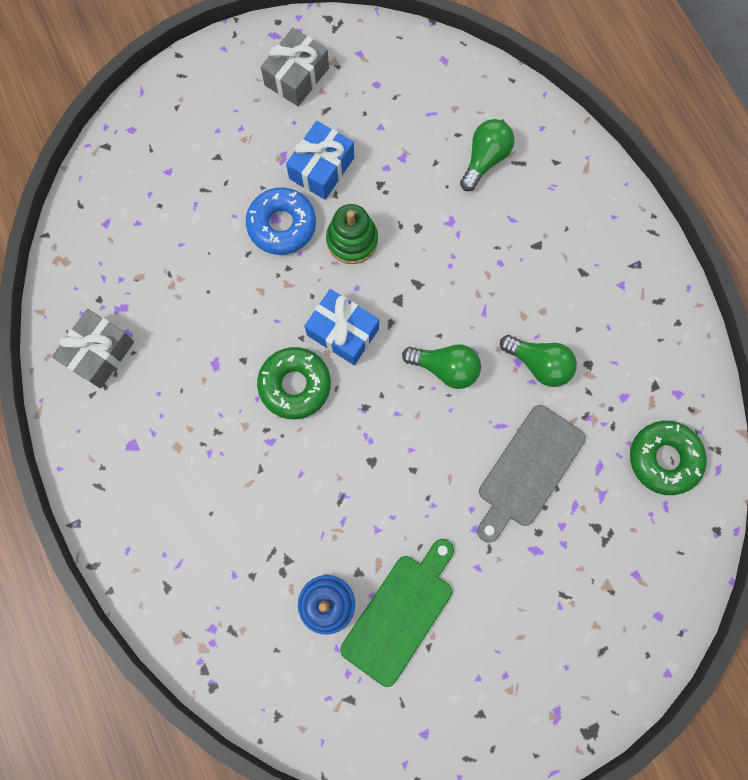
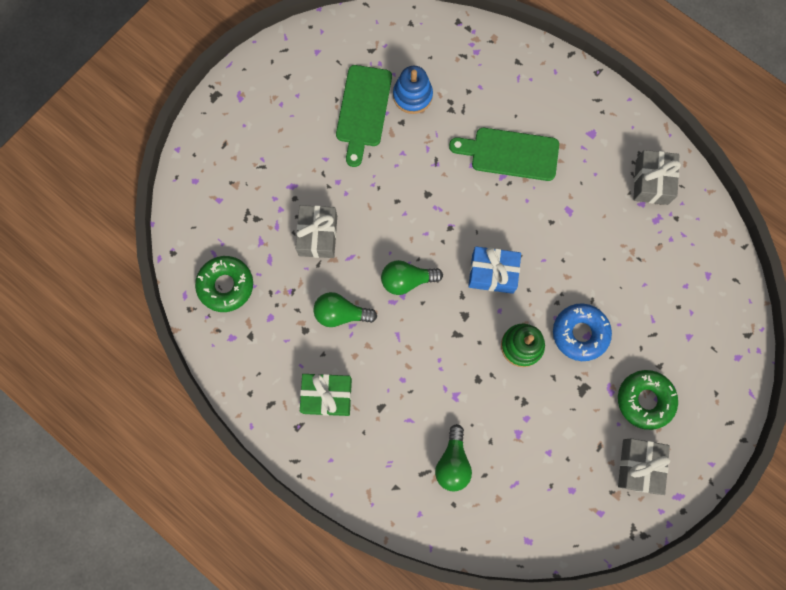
camera: 155 degrees right, 0 degrees up
(245, 465) = (510, 154): none -> green cutting board
(295, 385) = (506, 221): green donut -> green donut (645, 400)
(322, 168) = (575, 394): blue gift -> none
(528, 470) = (318, 235): grey cutting board -> grey gift
(591, 282) = (327, 396): none -> green gift

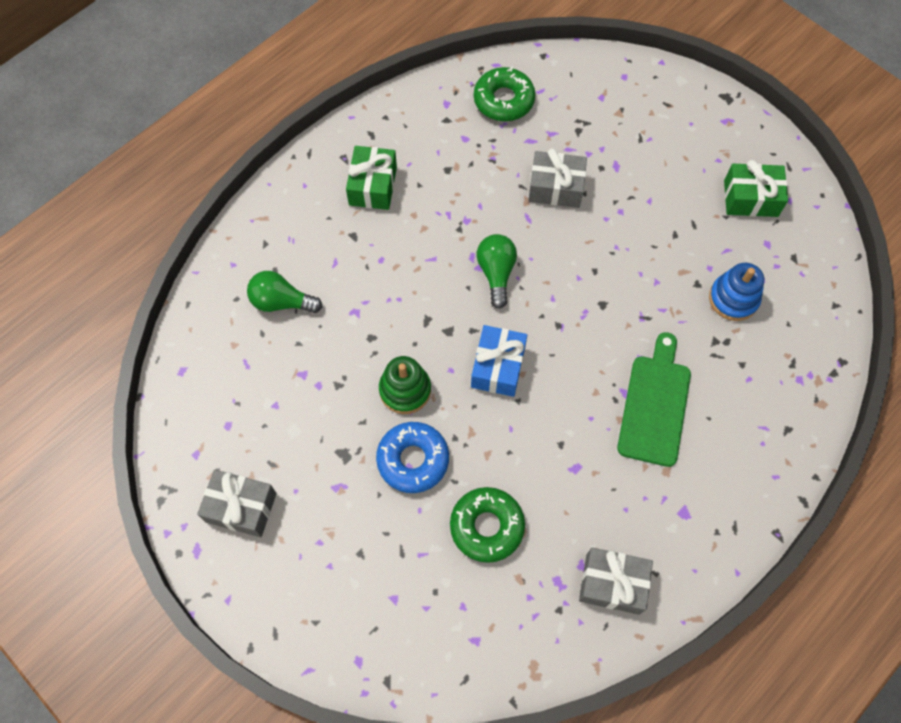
camera: 95 degrees right, 10 degrees down
(317, 80) = (750, 198): none -> green gift
(341, 314) = (462, 204): green light bulb -> none
(363, 110) = (712, 243): green cutting board -> none
(645, 400) = (319, 527): green donut -> green donut (487, 526)

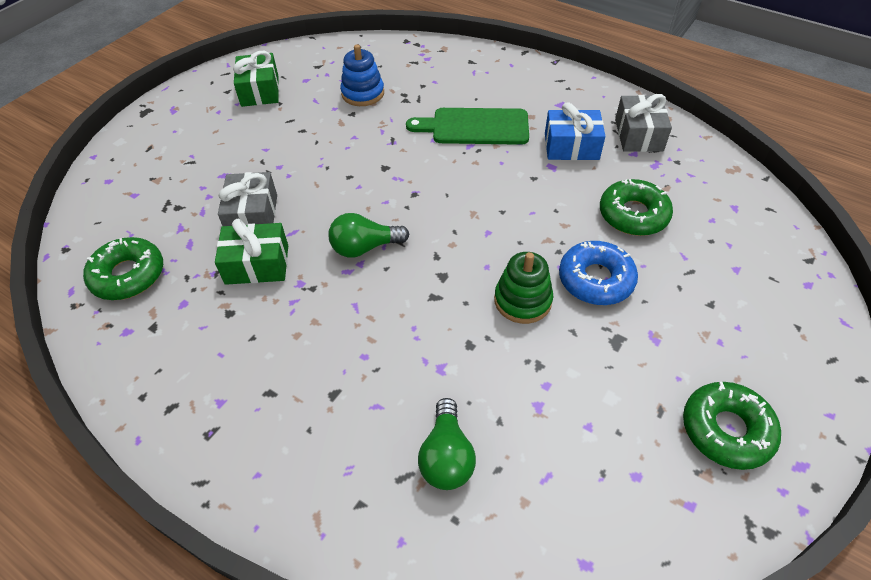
camera: 100 degrees left, 15 degrees down
(241, 507) = (726, 430): grey gift -> green donut
(373, 186) = (256, 387): green gift -> green gift (257, 264)
(498, 367) = (472, 230): blue gift -> blue gift (571, 146)

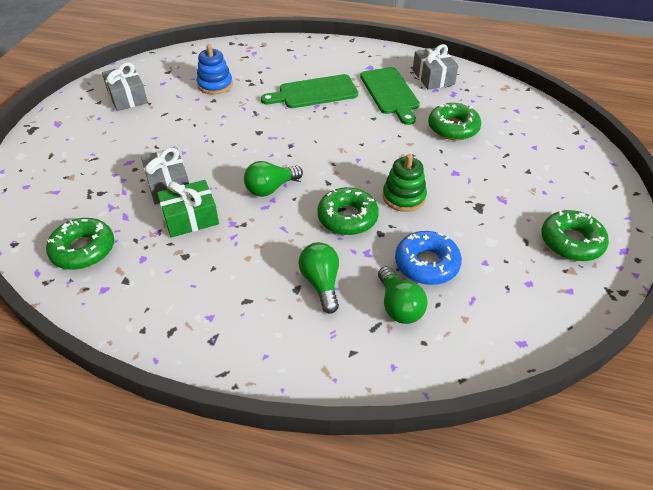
camera: 20 degrees left, 5 degrees down
(260, 91) = (127, 97): green gift -> grey gift
(366, 395) = (321, 283): none -> green light bulb
(438, 311) = (347, 217): none -> green donut
(571, 146) = (390, 93): blue gift -> green cutting board
(596, 279) = (447, 173): blue donut -> blue donut (426, 264)

